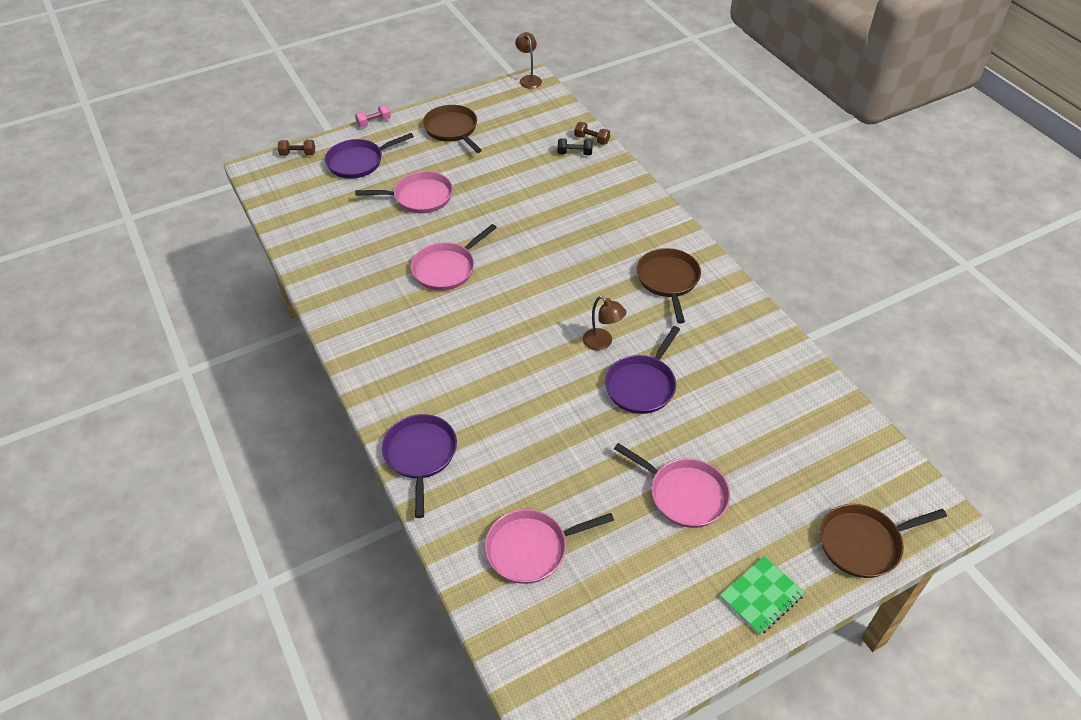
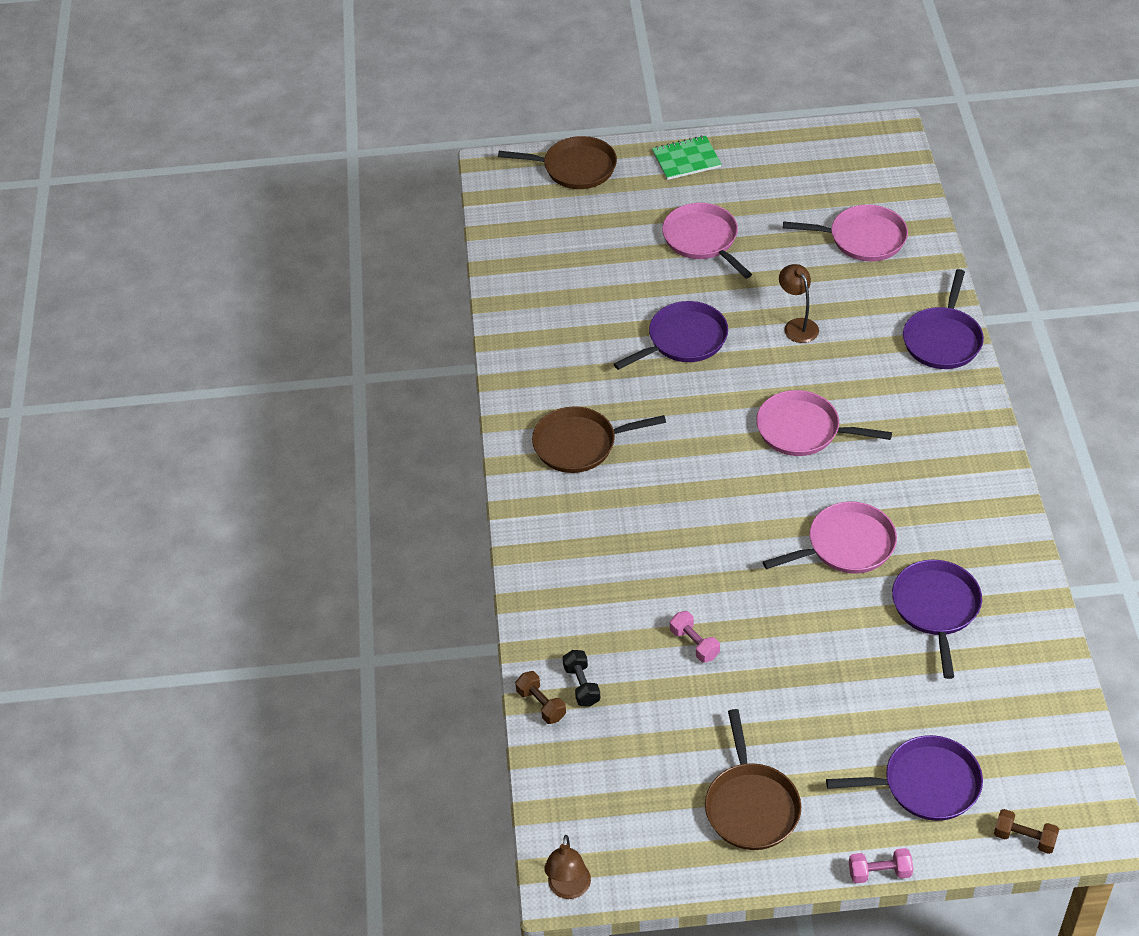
camera: 155 degrees left, 0 degrees up
(374, 248) = (936, 608): none -> purple pan
(420, 197) = (847, 678): pink pan -> pink pan (802, 430)
(520, 189) = (694, 644): none -> pink dumbbell
(575, 153) = (582, 685): black dumbbell -> black dumbbell turned 45 degrees clockwise
(602, 343) = (700, 395): brown lamp -> brown lamp (797, 325)
(668, 280) = (579, 444): brown pan -> brown pan turned 60 degrees clockwise

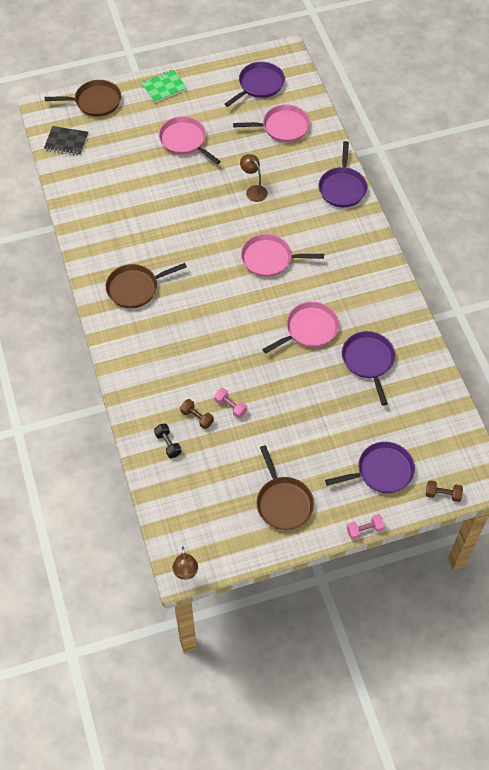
camera: 15 degrees left, 10 degrees up
(519, 220) = (66, 142): none -> black notebook
(541, 704) = (146, 460): brown dumbbell -> brown dumbbell (197, 417)
(684, 340) = (186, 209): purple pan -> purple pan (259, 85)

